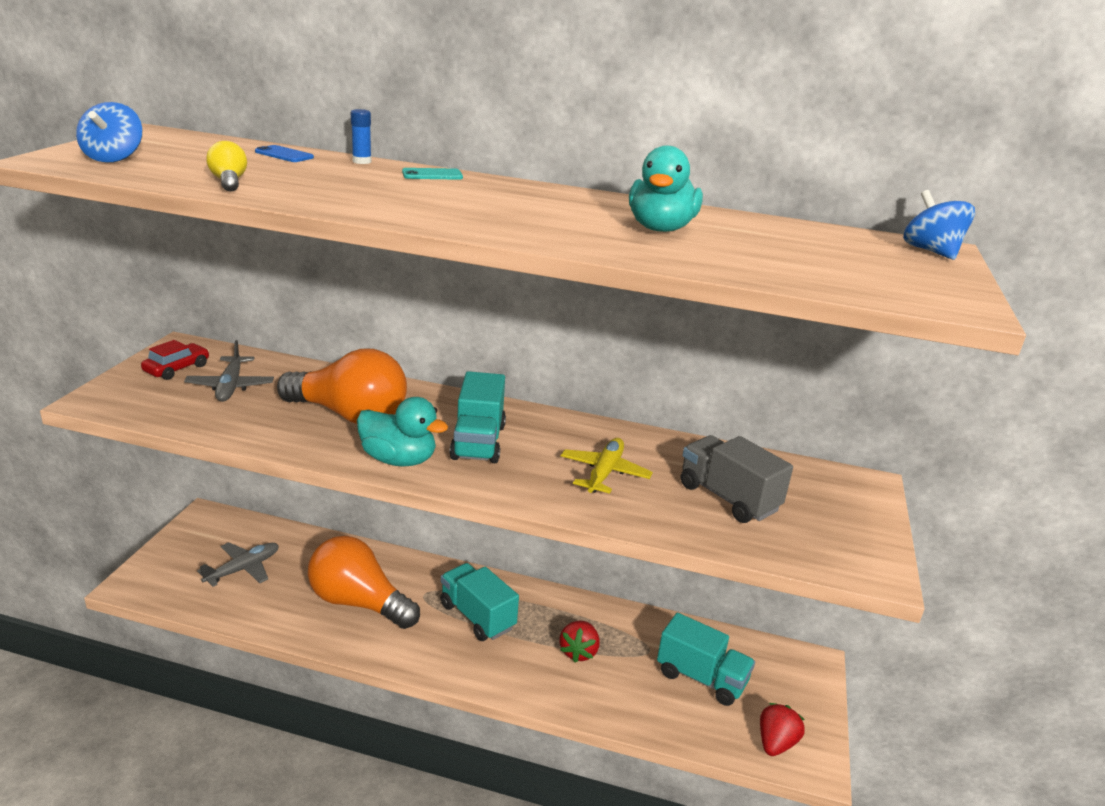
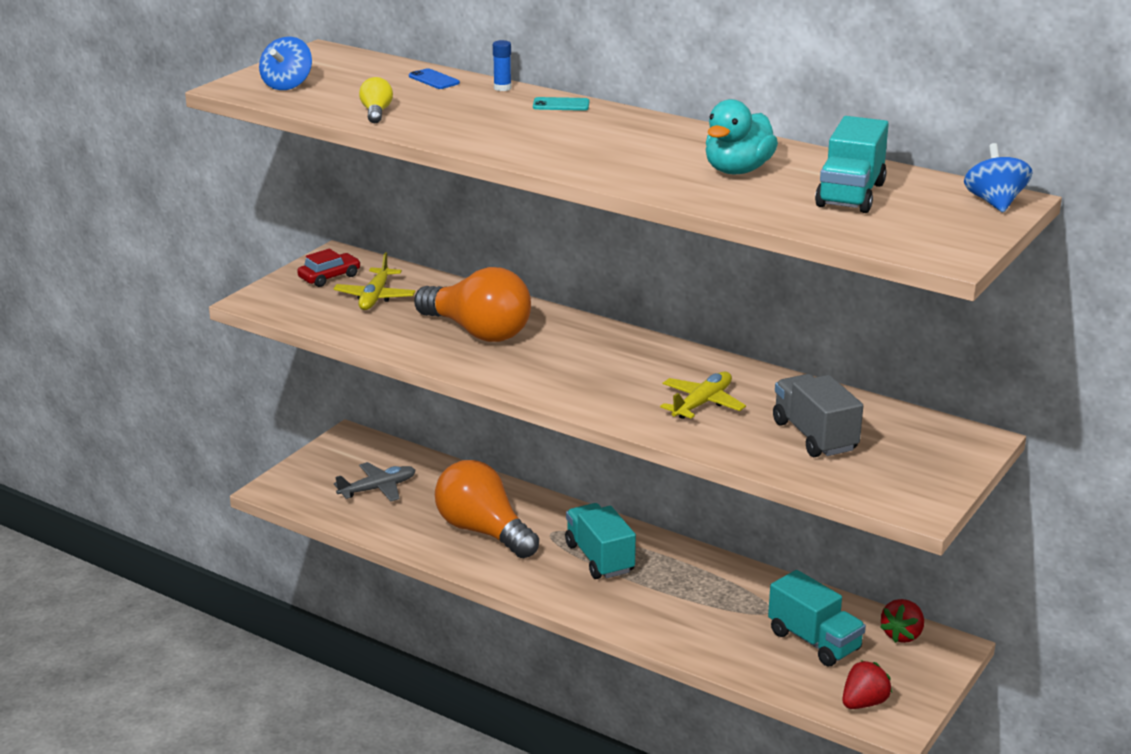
camera: 20 degrees right, 0 degrees up
(230, 386) = (375, 297): grey plane -> yellow plane
(399, 460) = (510, 374): turquoise duck -> none
(478, 442) = (591, 366): turquoise truck -> turquoise truck (850, 195)
(578, 652) = (693, 602): red strawberry -> red strawberry (902, 635)

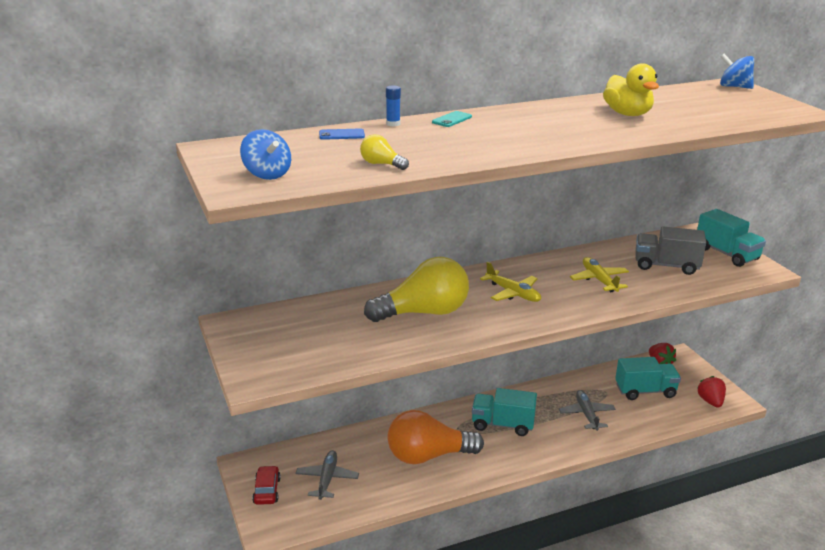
camera: 55 degrees left, 0 degrees up
(329, 277) = (261, 337): red car -> red car (267, 490)
(375, 297) = (320, 330): yellow plane -> yellow plane (513, 293)
(478, 332) = (424, 313): orange light bulb -> yellow light bulb
(698, 610) = (586, 414): none -> grey plane
(737, 170) = (627, 114): turquoise duck -> yellow duck
(850, 195) = (694, 105): turquoise truck -> turquoise truck (726, 254)

